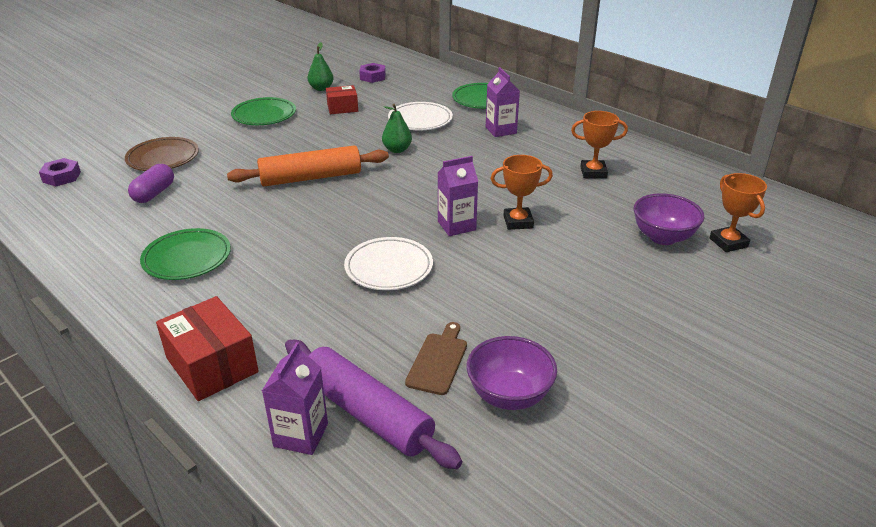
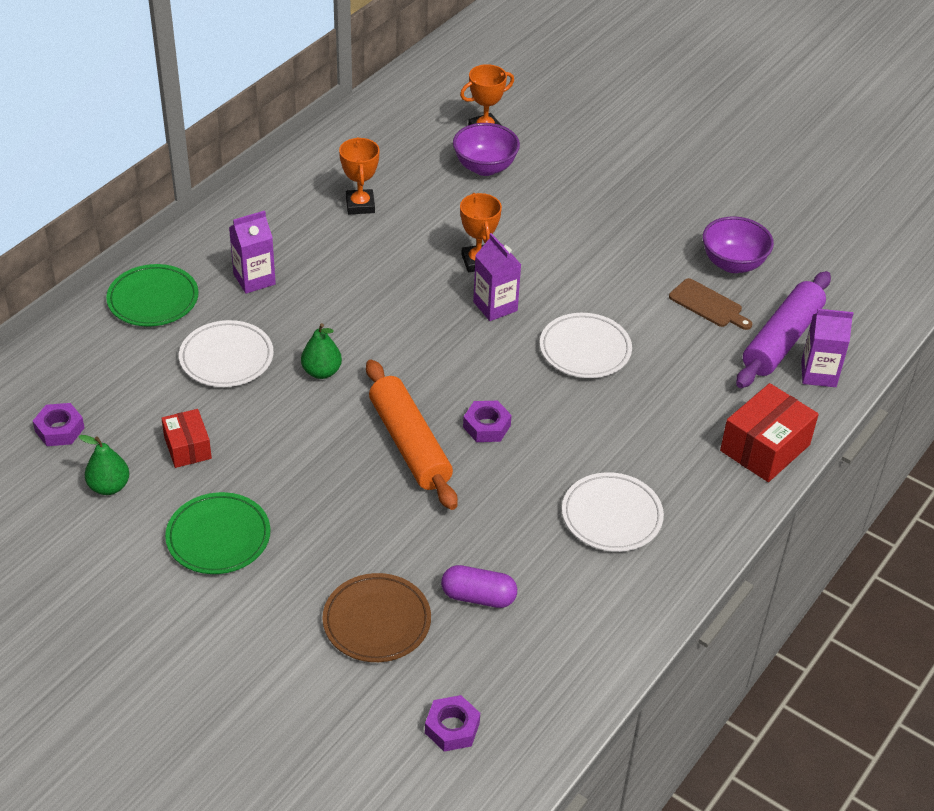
camera: 100 degrees left, 10 degrees up
(187, 258) = (611, 516): green plate -> white plate
(314, 210) = (486, 426): none -> purple nut
(438, 361) = (708, 305): brown cutting board -> brown cutting board turned 150 degrees counterclockwise

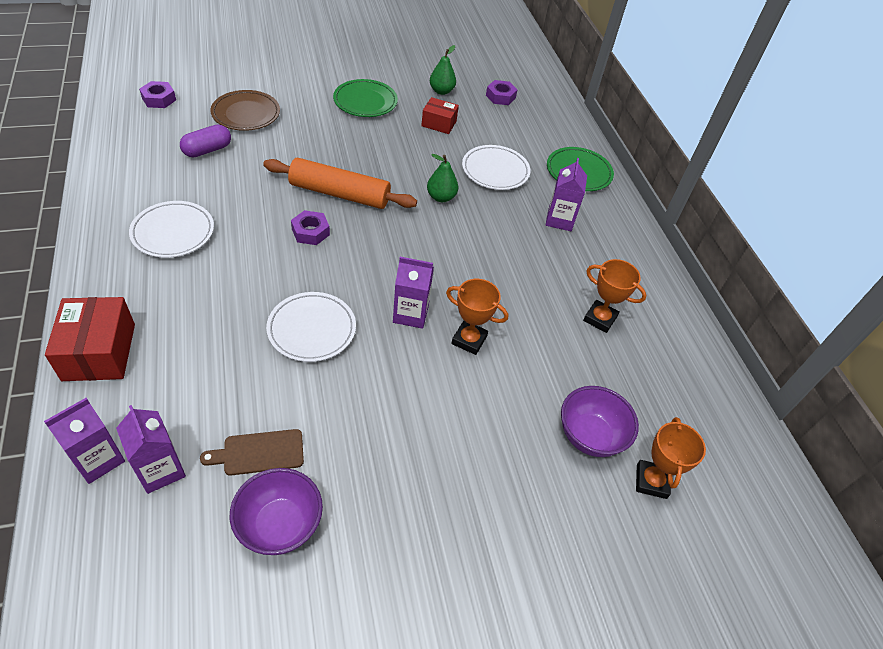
camera: 125 degrees right, 5 degrees up
(781, 340) = (161, 470): purple rolling pin -> purple carton

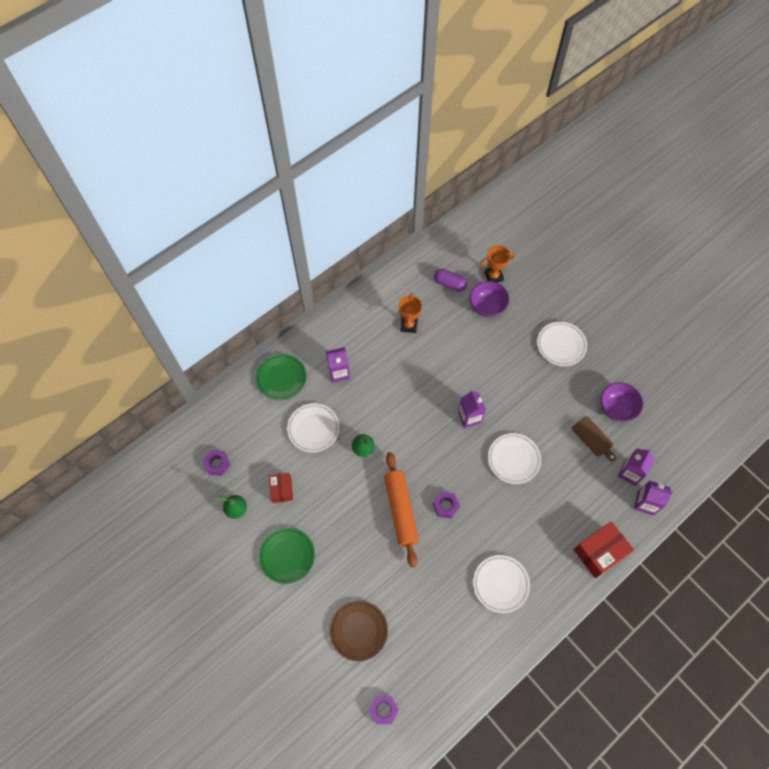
camera: 110 degrees left, 15 degrees up
(207, 150) = (416, 625): purple capsule -> purple capsule (449, 284)
(456, 510) = (561, 345): none -> white plate
(469, 340) = (467, 381): orange trophy -> none

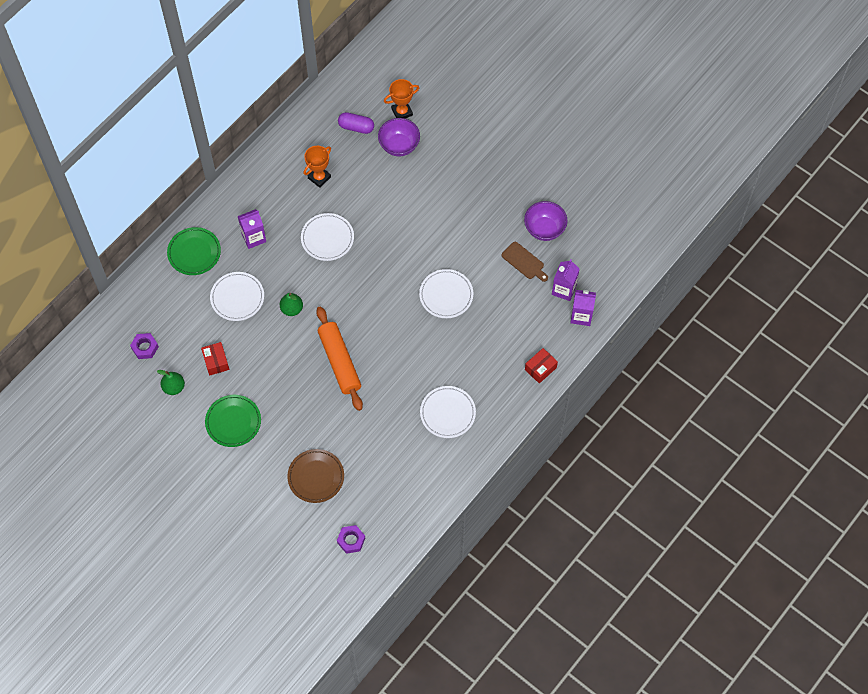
camera: 10 degrees left, 0 degrees up
(409, 325) = (319, 177): orange trophy -> orange trophy turned 45 degrees clockwise
(445, 506) = (384, 350): purple nut -> none
(469, 417) = (396, 261): purple carton -> none
(561, 345) = (481, 173): white plate -> white plate (327, 238)
(599, 552) = (540, 368): red box -> red box, size x0.61

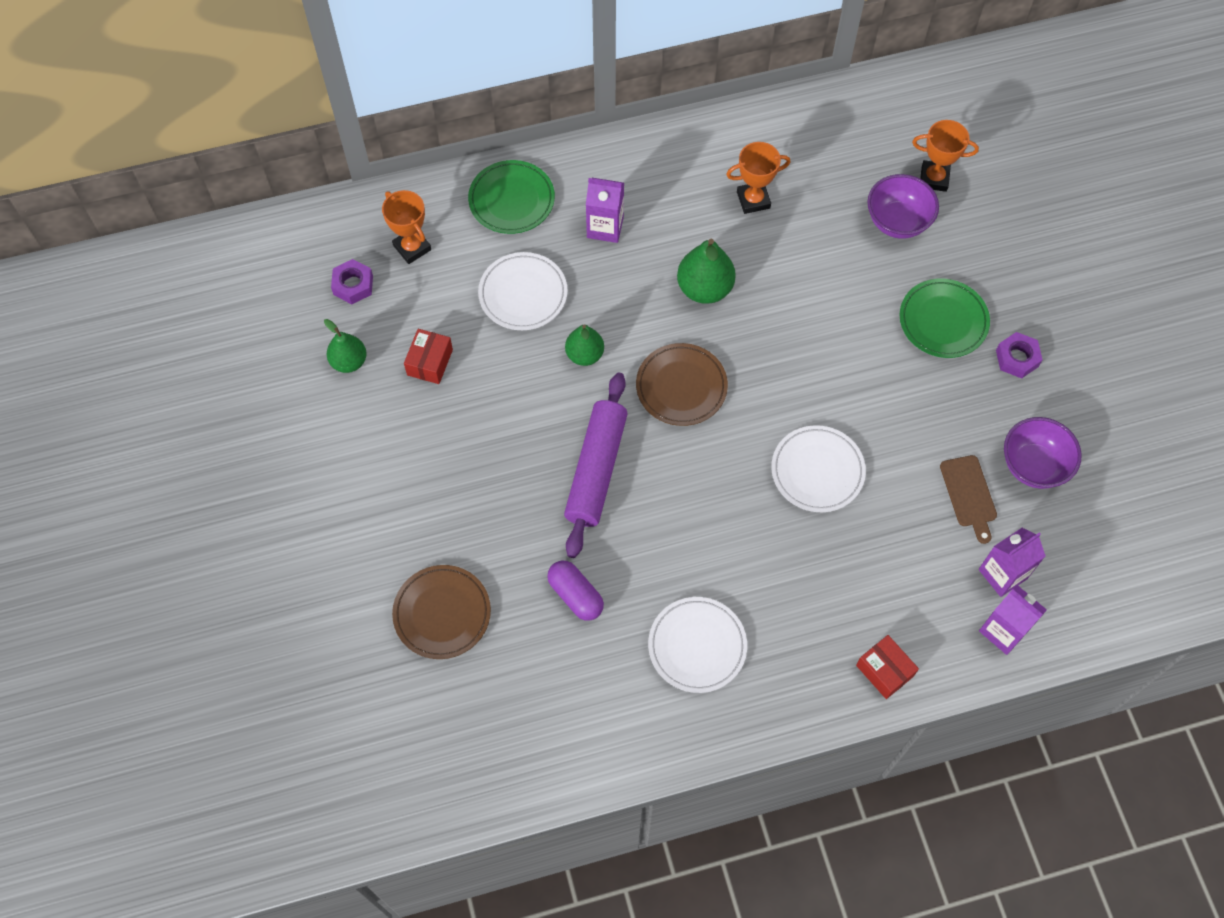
camera: 35 degrees right, 0 degrees up
(161, 309) = (412, 247): none -> orange trophy
(233, 422) = (390, 460): green plate -> green plate (943, 321)
(327, 238) = (704, 288): white plate -> green pear
(339, 362) = (596, 470): orange rolling pin -> purple rolling pin
(351, 295) = (681, 387): none -> brown plate
(351, 540) = (421, 742): purple nut -> purple nut (1017, 358)
(356, 127) = (854, 162): purple capsule -> purple capsule (575, 595)
(540, 368) = (884, 671): red box -> red box turned 60 degrees clockwise

